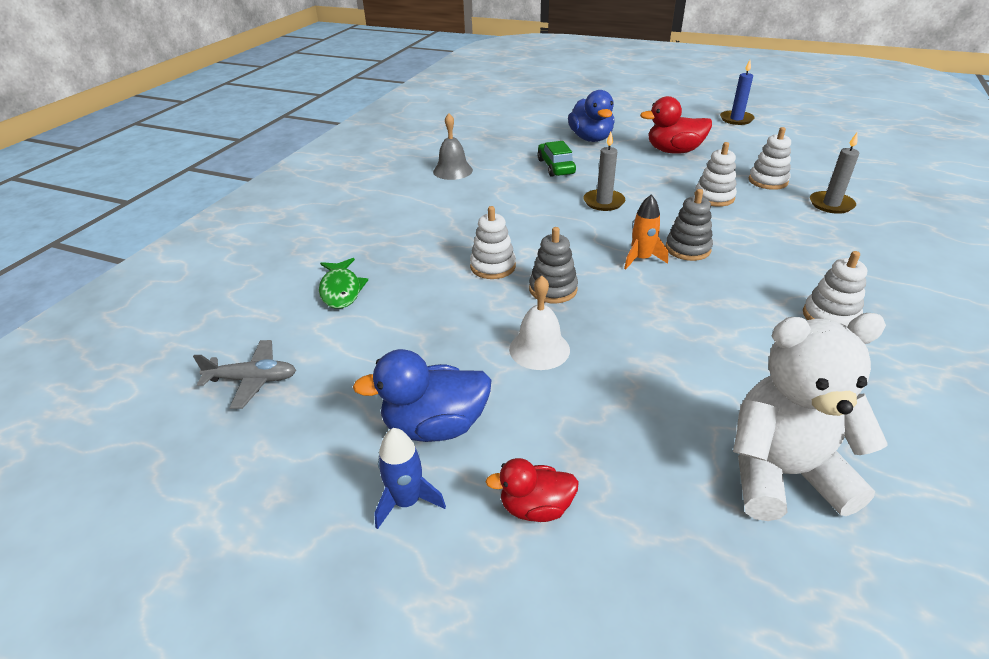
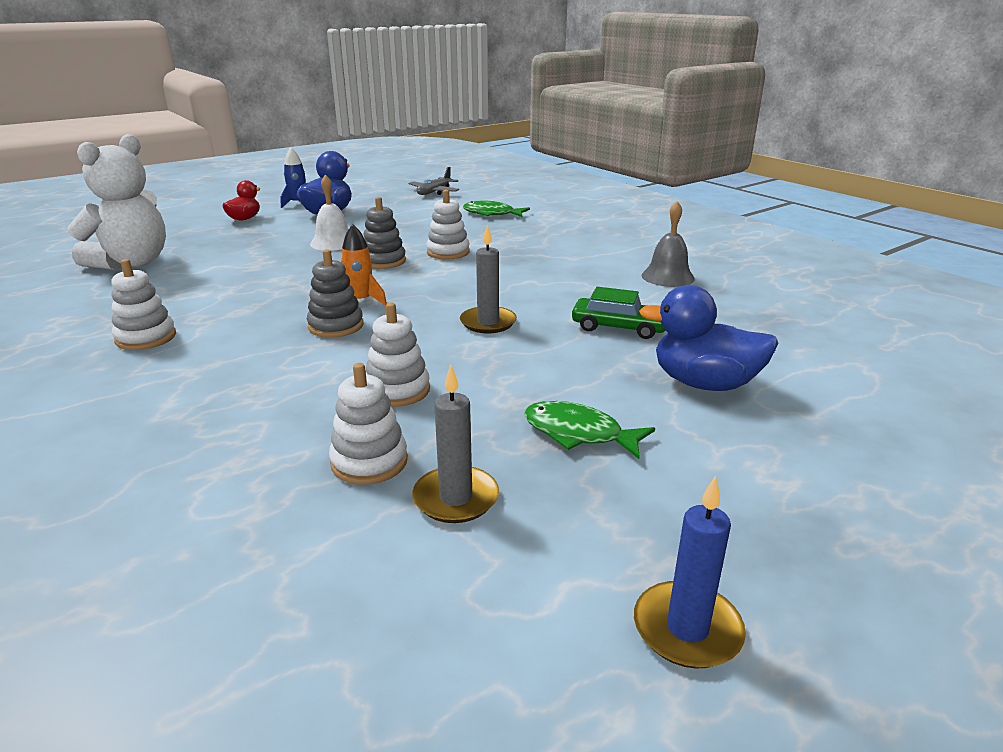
camera: 120 degrees right, 10 degrees down
(674, 151) = (578, 433): red duck -> green fish
(831, 204) = (232, 473): grey candle -> grey candle (456, 498)

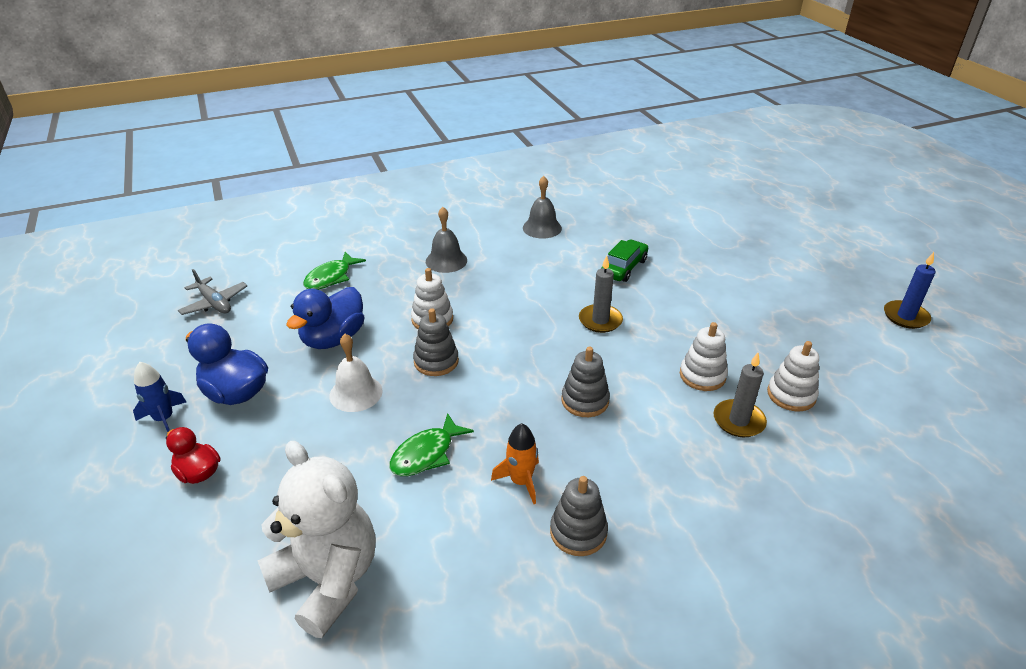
camera: 75 degrees left, 10 degrees up
(146, 338) = (578, 532): white stacking toy -> grey stacking toy
(360, 301) = (535, 383): orange rocket -> orange rocket (521, 481)
(456, 498) = (824, 365): grey candle -> grey candle (738, 421)
(553, 245) = (446, 260): none -> grey bell
(578, 433) = (759, 312): green fish -> green fish (426, 454)
(704, 383) = (706, 258): blue duck -> blue duck (333, 339)

